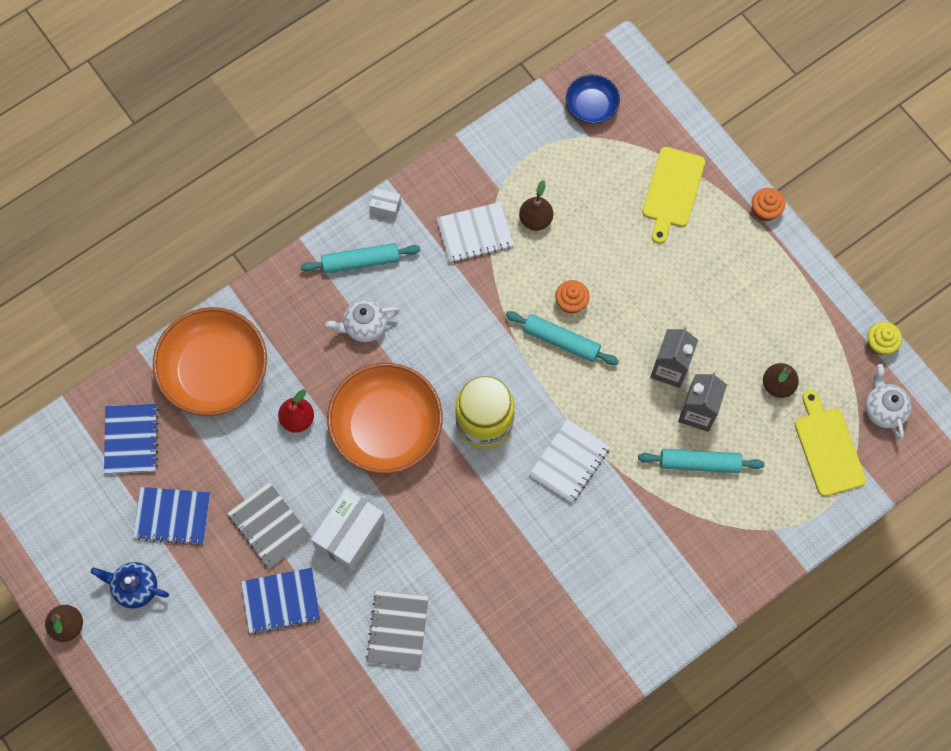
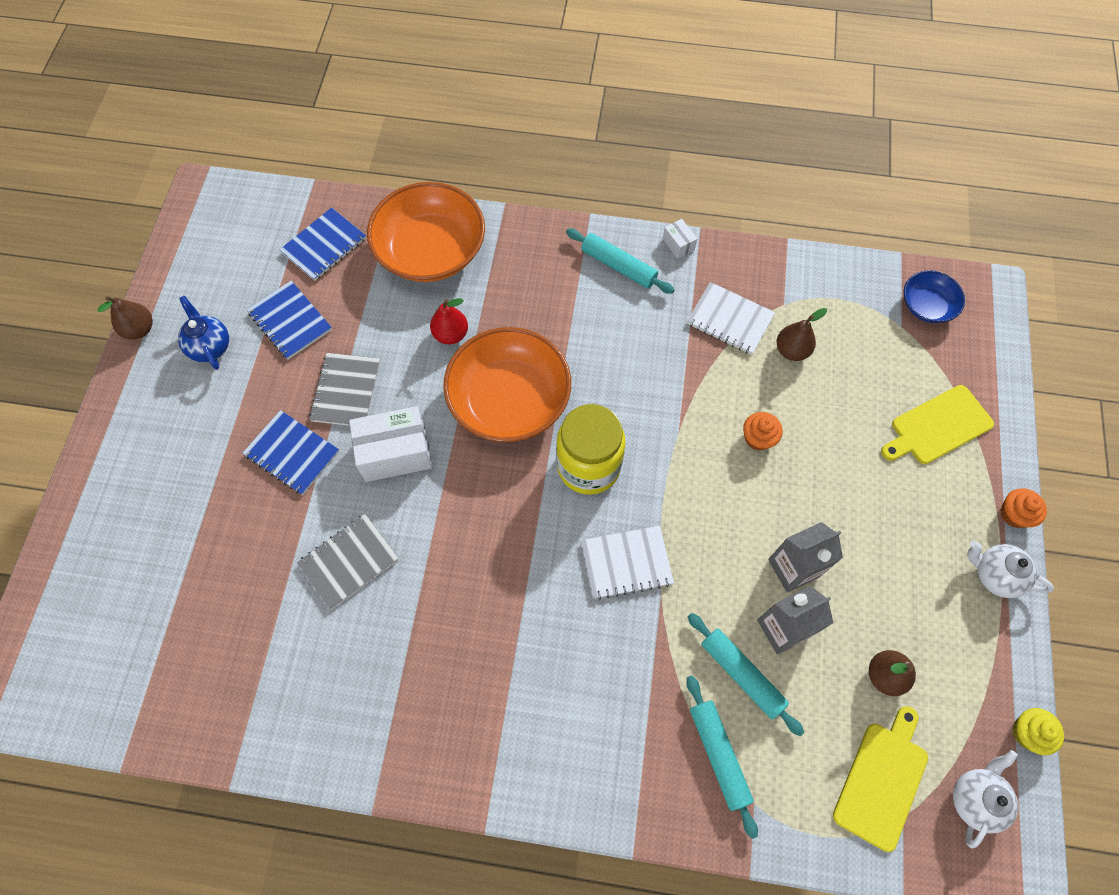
camera: 45 degrees right, 5 degrees down
(364, 326) = (571, 313): white teapot -> white teapot (994, 575)
(561, 341) = (718, 460): turquoise rolling pin -> turquoise rolling pin (718, 755)

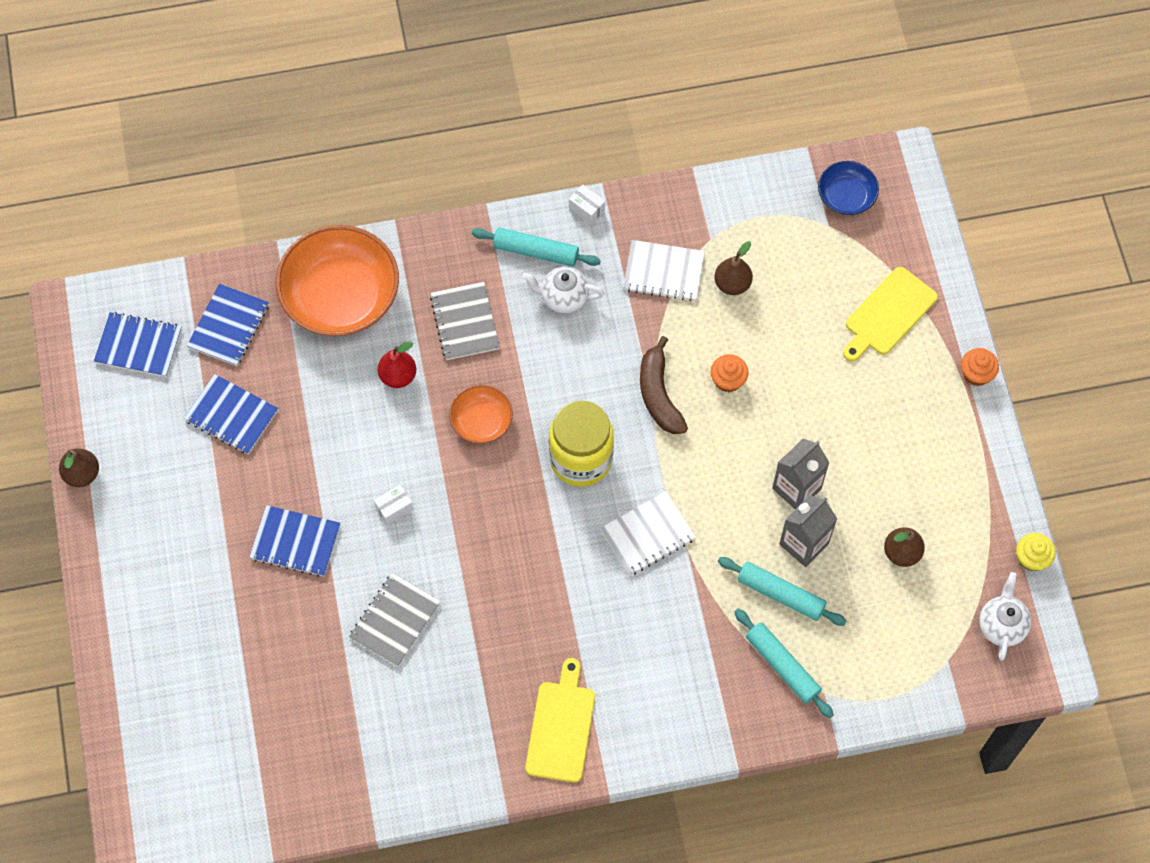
camera: 20 degrees left, 0 degrees up
(210, 346) = (163, 467): blue teapot -> none
(241, 238) = (138, 346): none -> blue notebook
(346, 391) = (320, 465): grey notebook -> grey notebook (465, 322)
(395, 453) = (394, 508): white box -> white box, size x0.47
(509, 399) = (481, 421): orange bowl -> orange bowl, size x0.51
(686, 430) = (659, 394): none -> brown banana
(882, 780) = (923, 638): yellow cutting board -> yellow cutting board (561, 727)
(994, 575) = (972, 434): white teapot -> white teapot (563, 298)

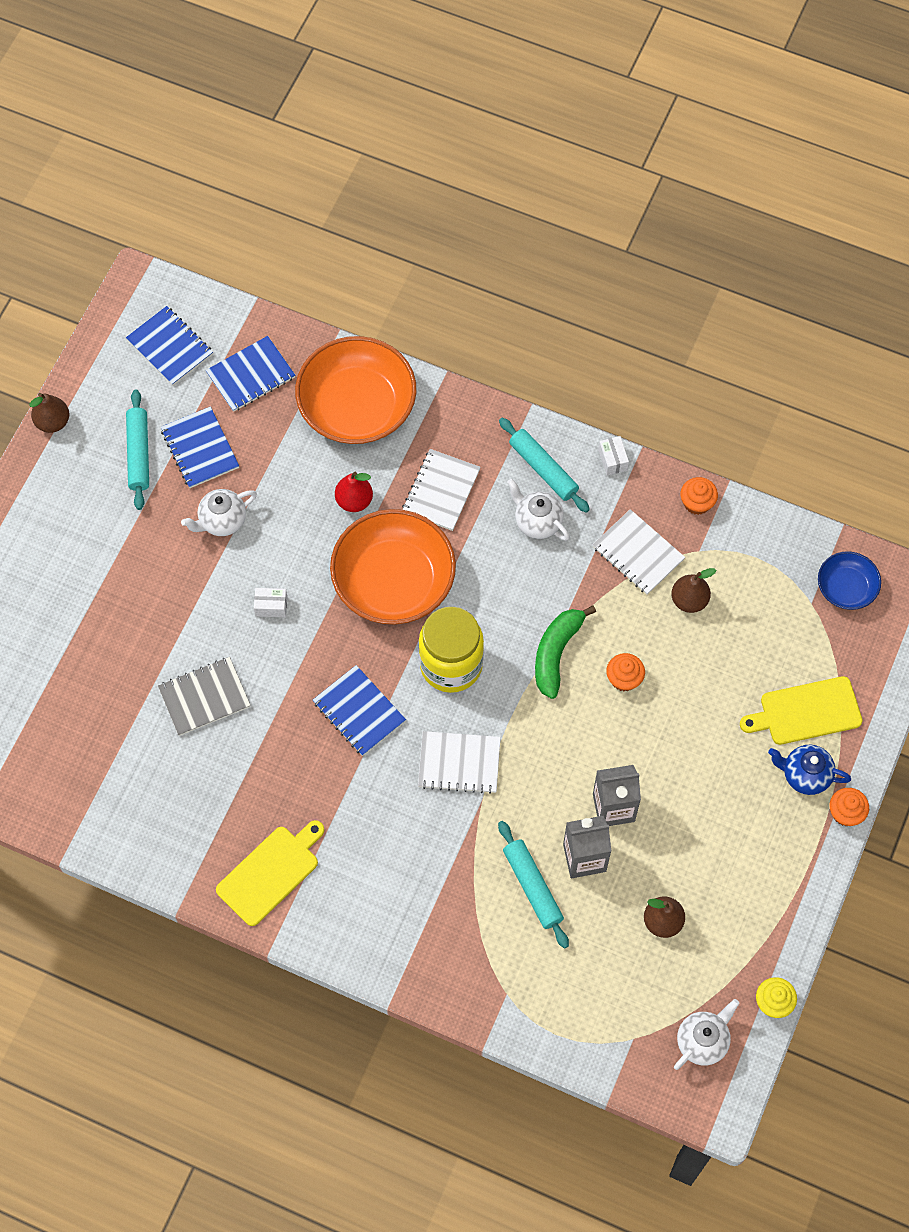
camera: 35 degrees right, 0 degrees up
(295, 542) = (174, 582): blue notebook -> blue notebook (359, 711)
(297, 464) = (222, 521): none -> white teapot
(465, 322) = (441, 491): grey notebook -> white notebook
(481, 421) = (394, 581): orange bowl -> orange bowl, size x1.97
(659, 394) = (556, 653): brown banana -> green banana
(680, 202) = (697, 503): none -> orange cupcake
(782, 666) = (489, 947): turquoise rolling pin -> turquoise rolling pin (138, 453)
(924, 365) = (805, 775): none -> blue teapot

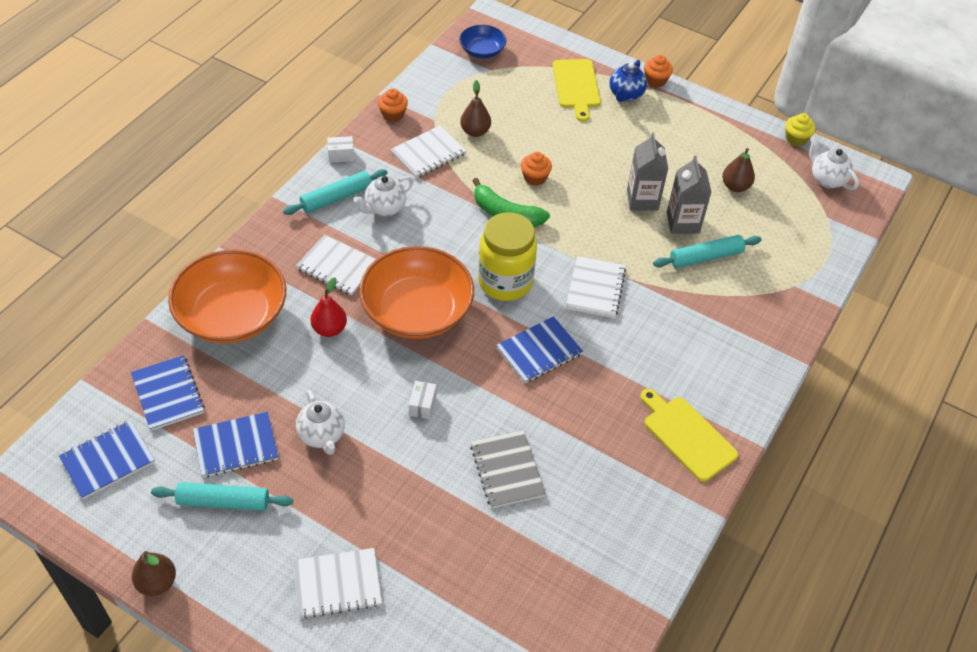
camera: 85 degrees left, 15 degrees down
(66, 566) = (337, 584): none -> white notebook

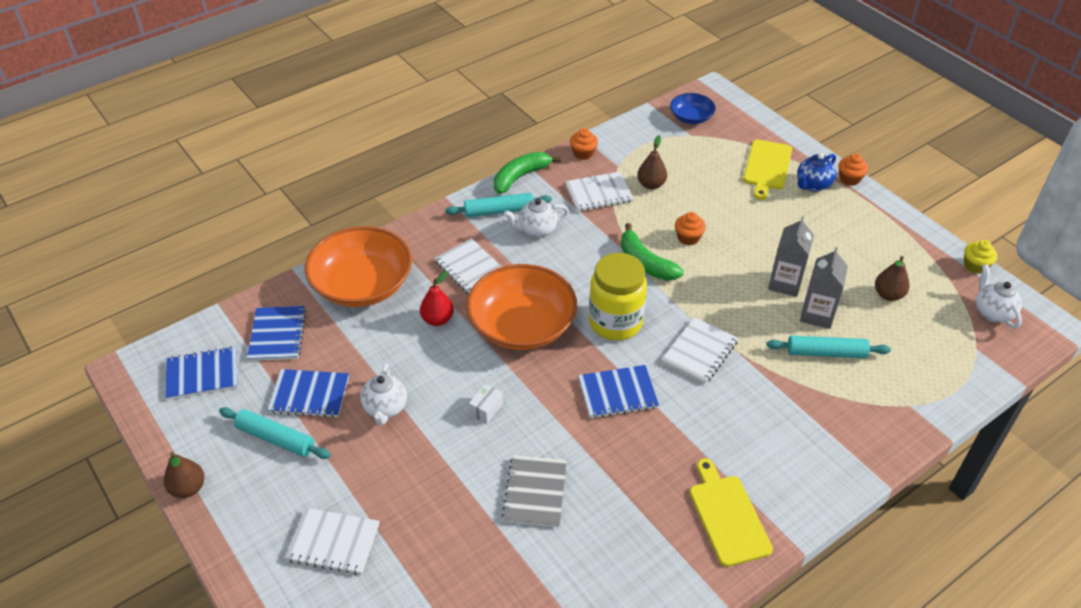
camera: 25 degrees right, 5 degrees down
(341, 155) = (520, 177): white box -> green banana

